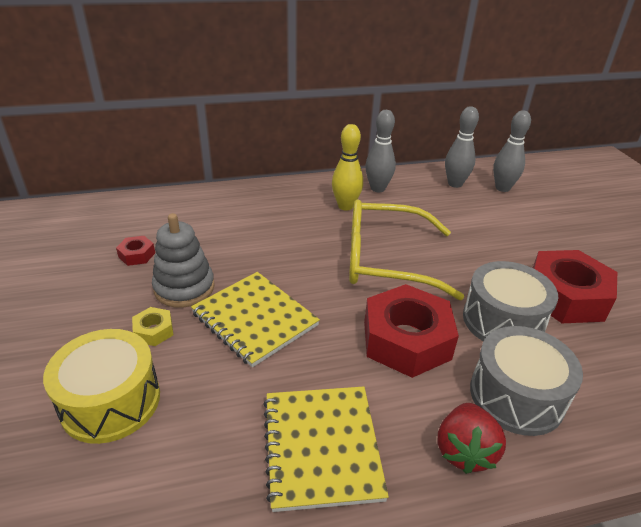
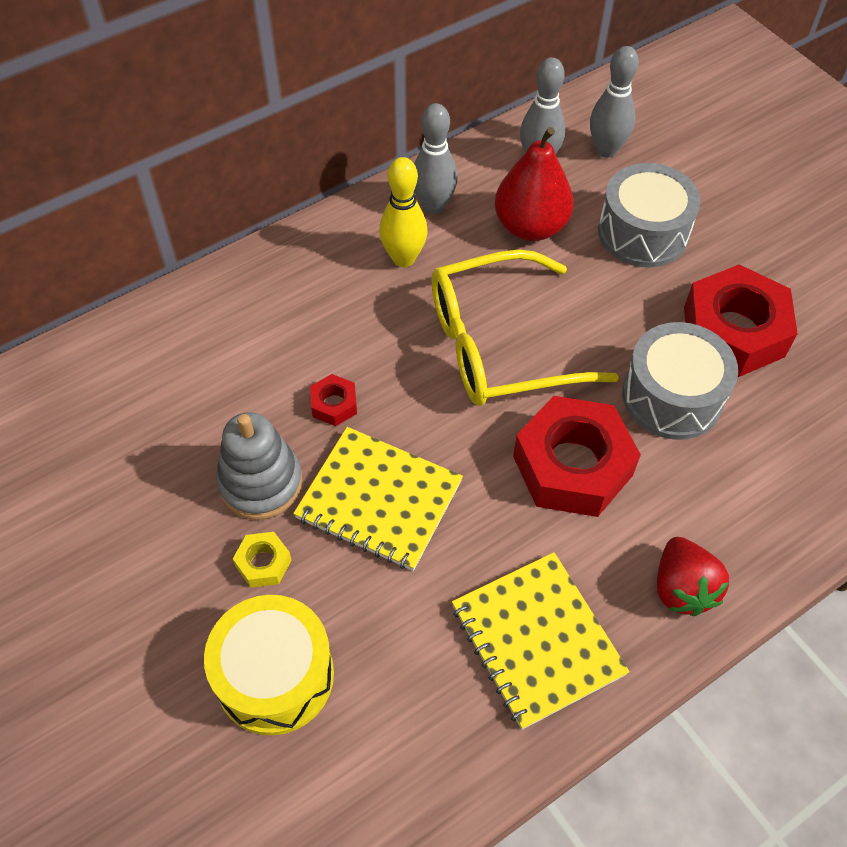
camera: 20 degrees left, 20 degrees up
(137, 255) = (159, 450): red nut -> red nut (334, 404)
(435, 210) = (530, 227): none -> red pear
(516, 395) = (715, 499): grey drum -> grey drum (642, 233)

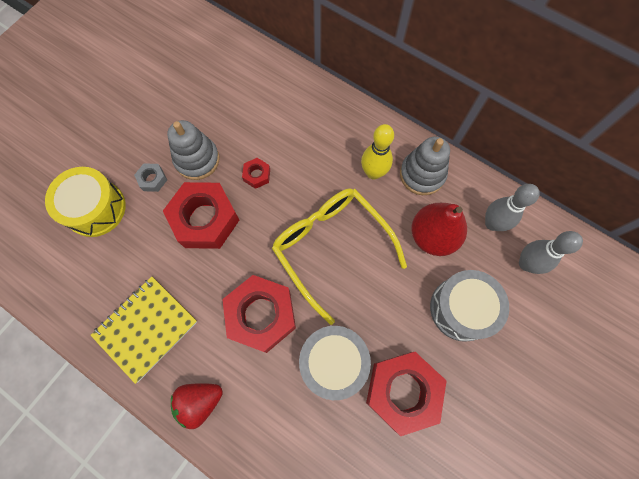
camera: 70 degrees right, 15 degrees up
(263, 563) = (152, 179): yellow nut -> grey nut
(379, 500) = (205, 219): yellow notebook -> red nut
(433, 206) = (422, 174): grey bowling pin -> grey stacking toy

